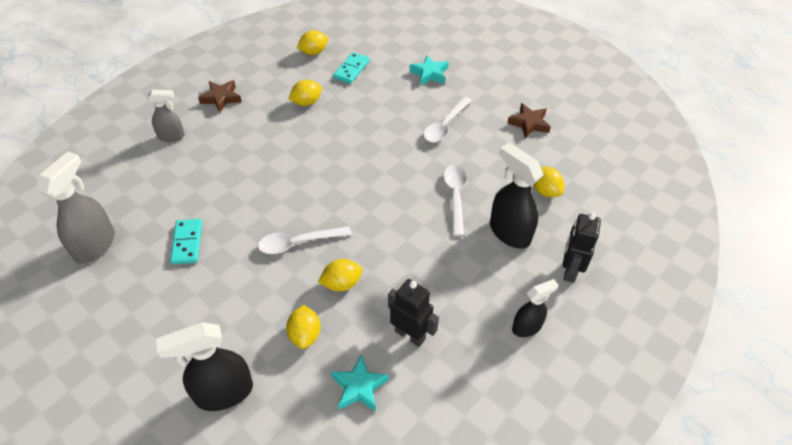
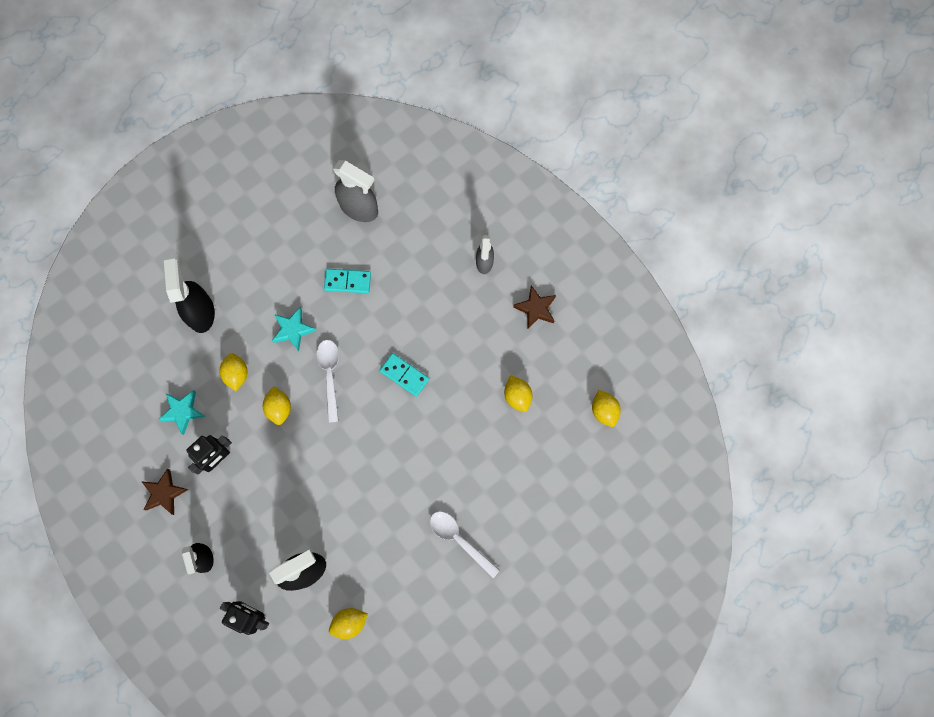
camera: 100 degrees right, 25 degrees up
(305, 335) = (236, 374): yellow lemon -> yellow lemon turned 75 degrees clockwise
(351, 69) = (566, 451): turquoise domino -> turquoise domino (404, 375)
(429, 74) = (548, 540): turquoise star -> turquoise star (293, 330)
(455, 196) = (359, 529): white spoon -> none
(529, 123) = (448, 635): brown star -> brown star (164, 493)

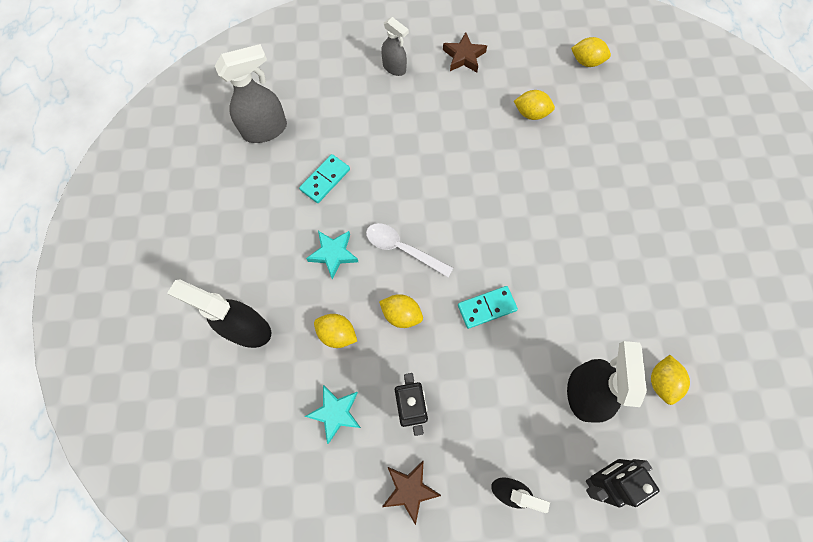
camera: 55 degrees left, 5 degrees down
(404, 375) = (448, 187): turquoise domino -> turquoise domino (487, 308)
(459, 539) = (633, 235): white spoon -> none

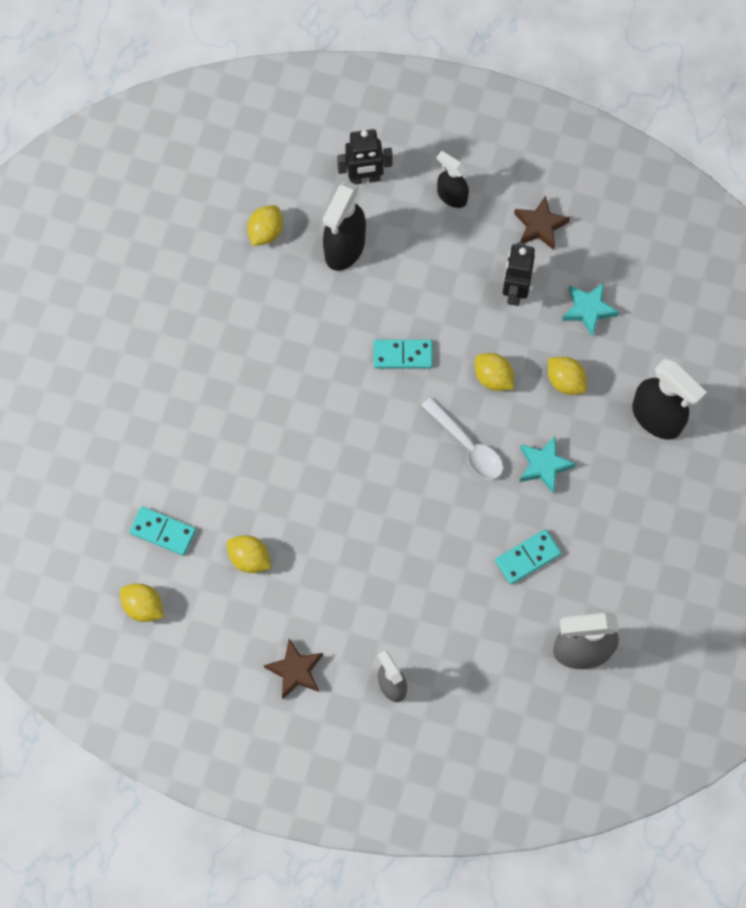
camera: 160 degrees left, 0 degrees up
(601, 111) = (163, 532): none -> turquoise domino

